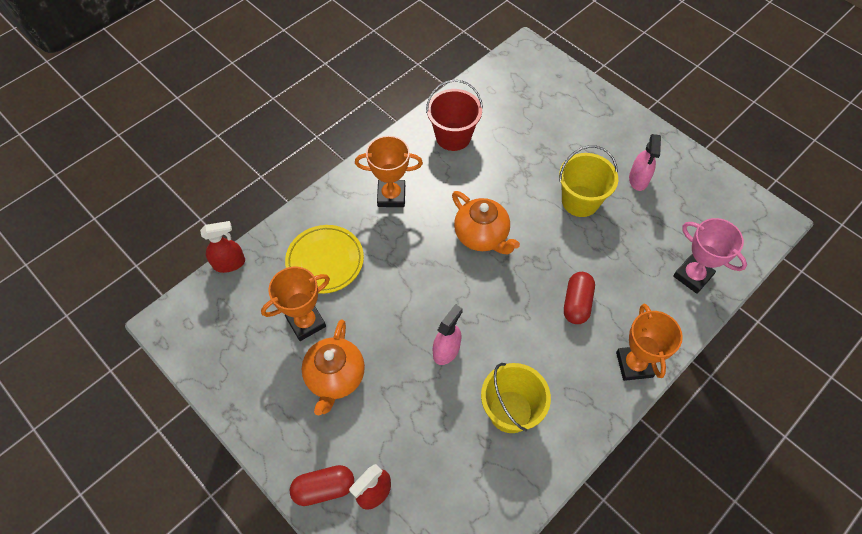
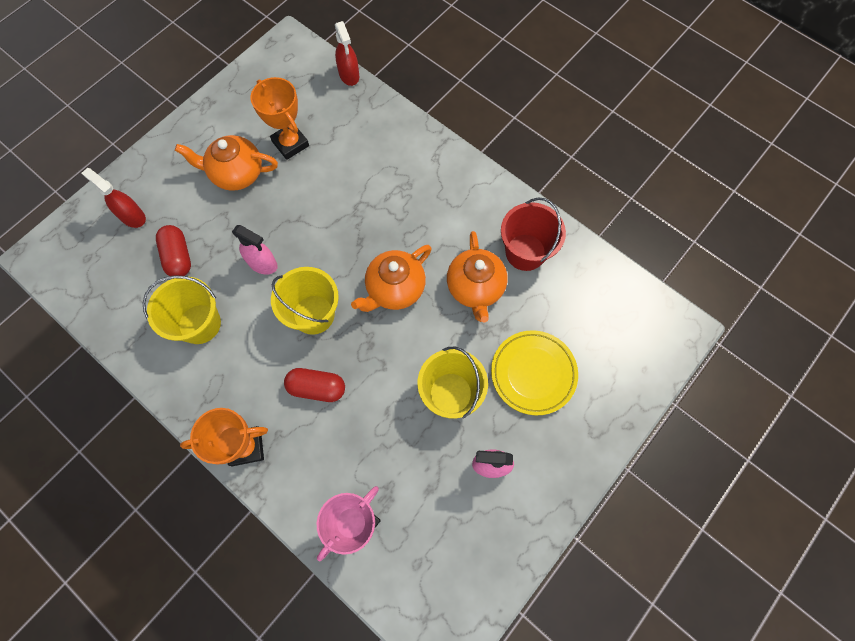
camera: 85 degrees right, 10 degrees up
(324, 488) = (139, 178): red capsule -> red capsule (178, 257)
(325, 261) = (355, 150): yellow plate -> yellow plate (533, 373)
(391, 196) = (437, 198): orange trophy -> none
(484, 175) = (475, 288): none -> orange teapot
(504, 304) = (313, 314): none -> yellow bucket

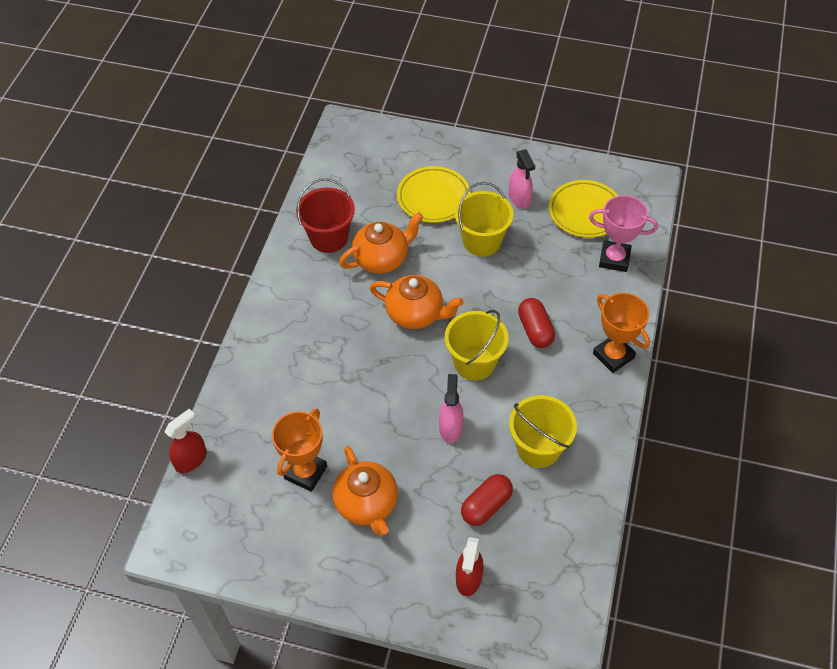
camera: 115 degrees left, 15 degrees down
(436, 530) = (585, 212): none -> yellow plate

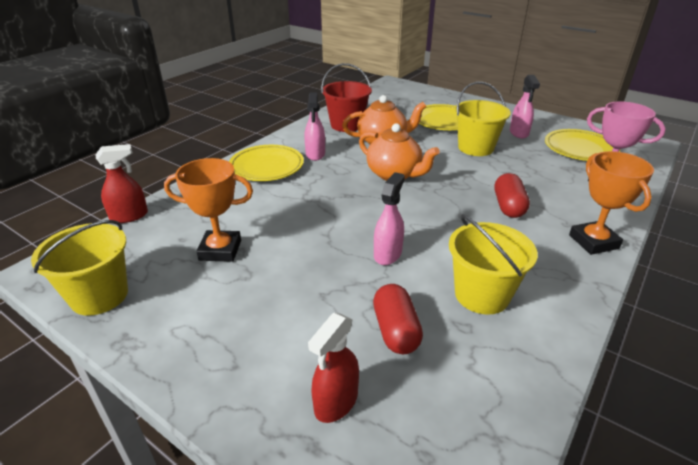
camera: 20 degrees right, 20 degrees down
(281, 342) = (267, 167): none -> yellow plate
(306, 472) = (220, 250): orange trophy -> orange trophy turned 45 degrees clockwise
(320, 305) = (315, 154): none -> pink spray bottle
(367, 504) = (261, 291): orange teapot -> none
(474, 363) = (436, 214): yellow bucket -> yellow bucket (99, 296)
(486, 506) = (396, 331): red capsule -> red capsule turned 75 degrees counterclockwise

